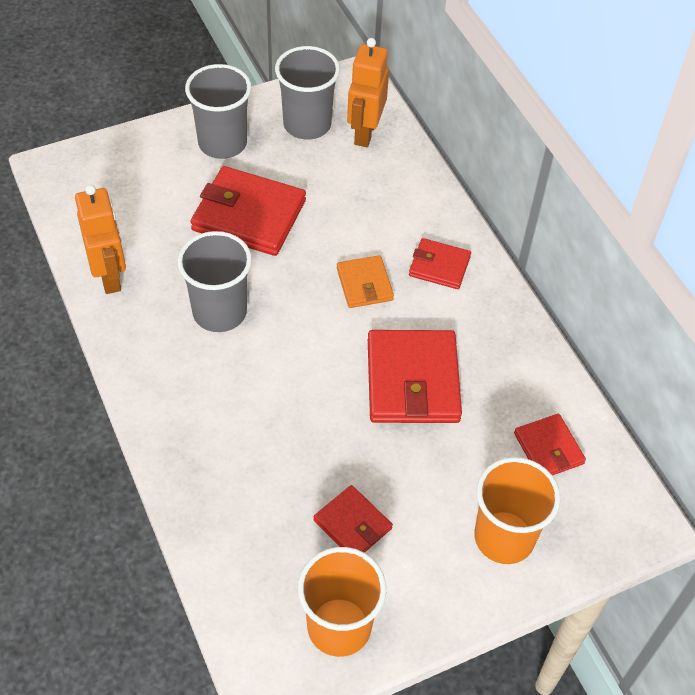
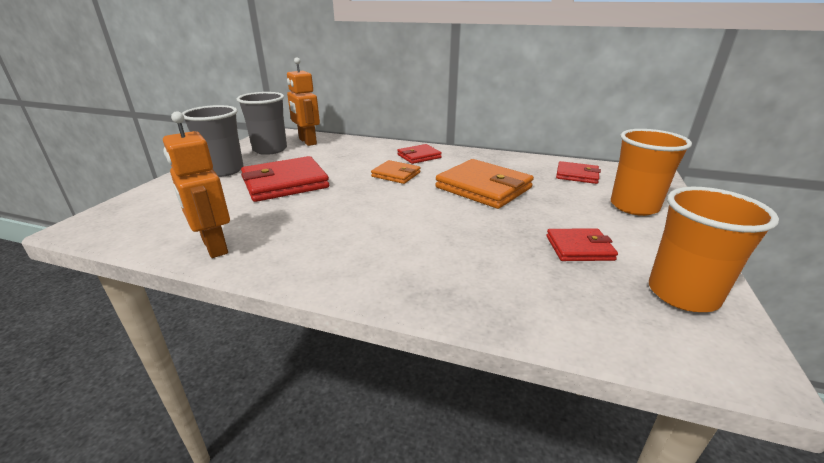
camera: 45 degrees left, 25 degrees down
(110, 276) = (214, 246): orange robot -> orange robot turned 150 degrees counterclockwise
(219, 312) = (330, 220): grey cup -> none
(413, 381) = (483, 188): red wallet -> orange wallet

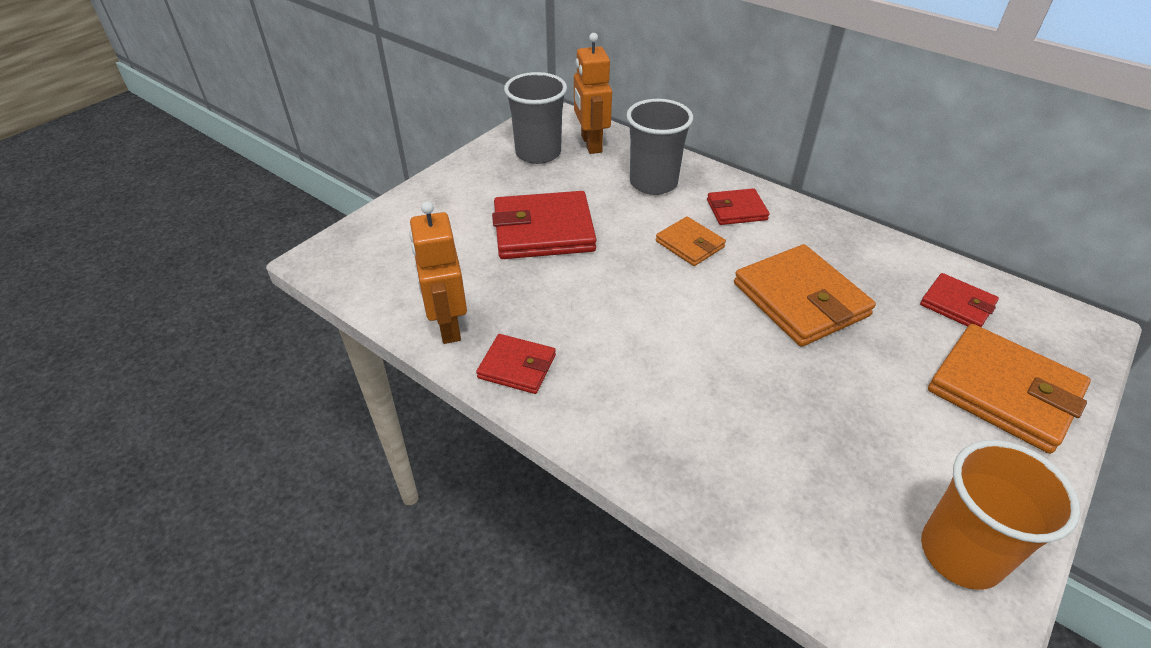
camera: 20 degrees right, 15 degrees up
(224, 170) = (475, 188): grey cup -> grey cup (653, 183)
(579, 248) = (873, 444): red wallet -> red wallet (517, 366)
(634, 206) = (1003, 391): orange cup -> orange wallet

